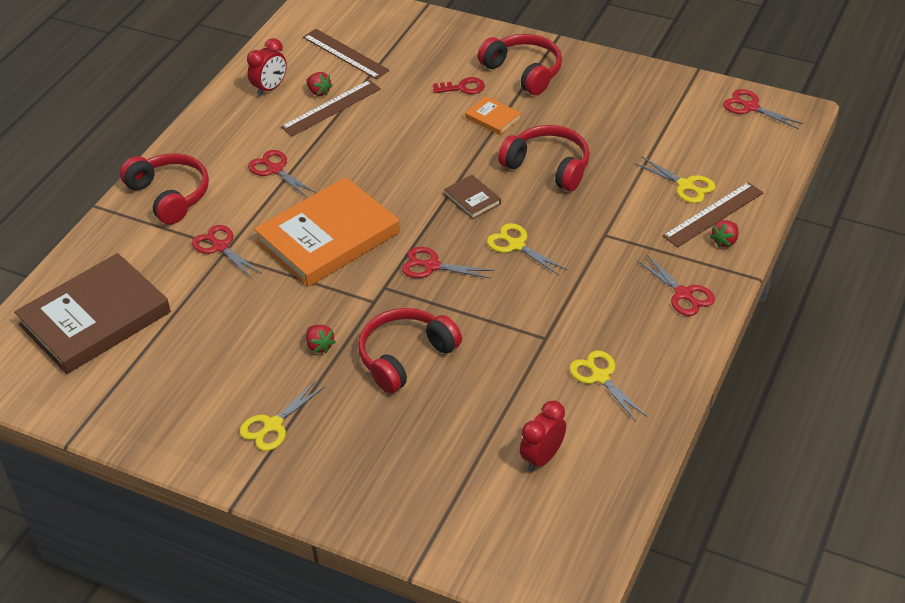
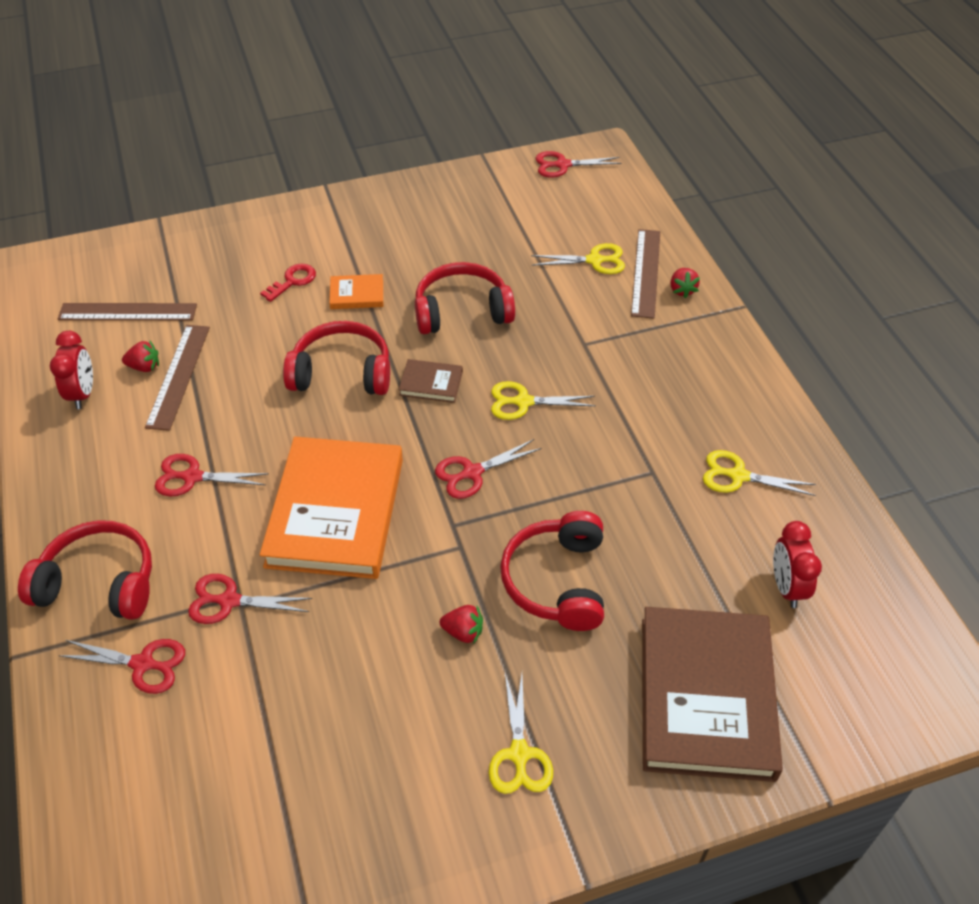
camera: 45 degrees left, 5 degrees up
(95, 318) = (174, 791): brown book -> brown book (706, 697)
(524, 72) = (333, 235): red headphones -> red headphones (342, 372)
(683, 294) = (708, 356): red scissors -> red scissors (142, 664)

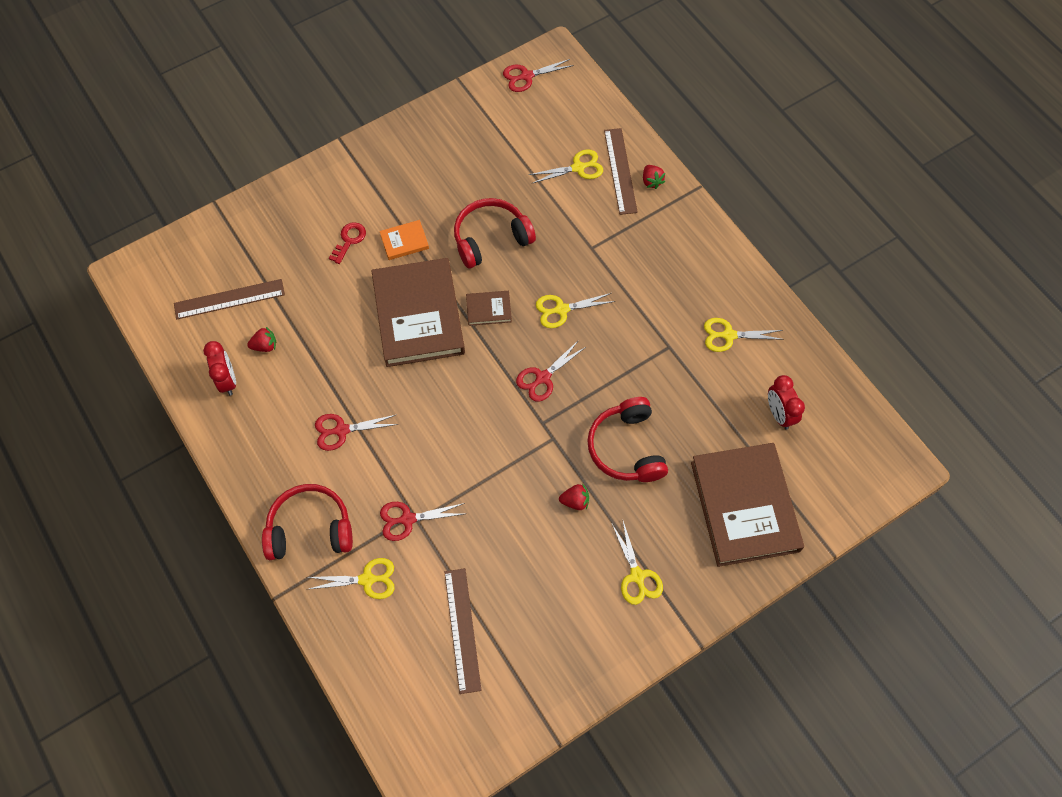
camera: 15 degrees left, 15 degrees up
(142, 664) = (367, 579): red scissors -> yellow scissors
(178, 376) = (294, 347): brown ruler -> brown ruler (462, 630)
(336, 512) = (456, 433): orange book -> none
(342, 372) = (418, 315): red headphones -> brown book

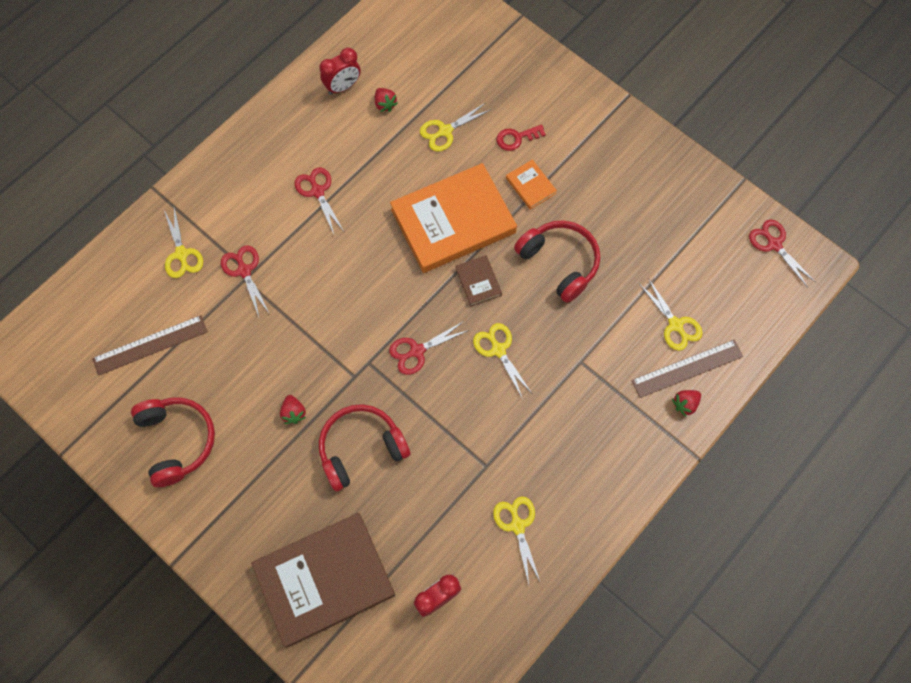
camera: 75 degrees right, 5 degrees up
(229, 299) = (423, 61): brown ruler -> none
(310, 529) = (219, 195): red headphones -> red headphones (177, 441)
(349, 240) = (516, 138): red key -> red key turned 150 degrees clockwise
(418, 315) = (453, 221): brown book -> orange book
(543, 377) = (417, 351): red scissors -> red scissors turned 60 degrees counterclockwise
(637, 576) = (230, 488): yellow scissors -> yellow scissors (445, 131)

